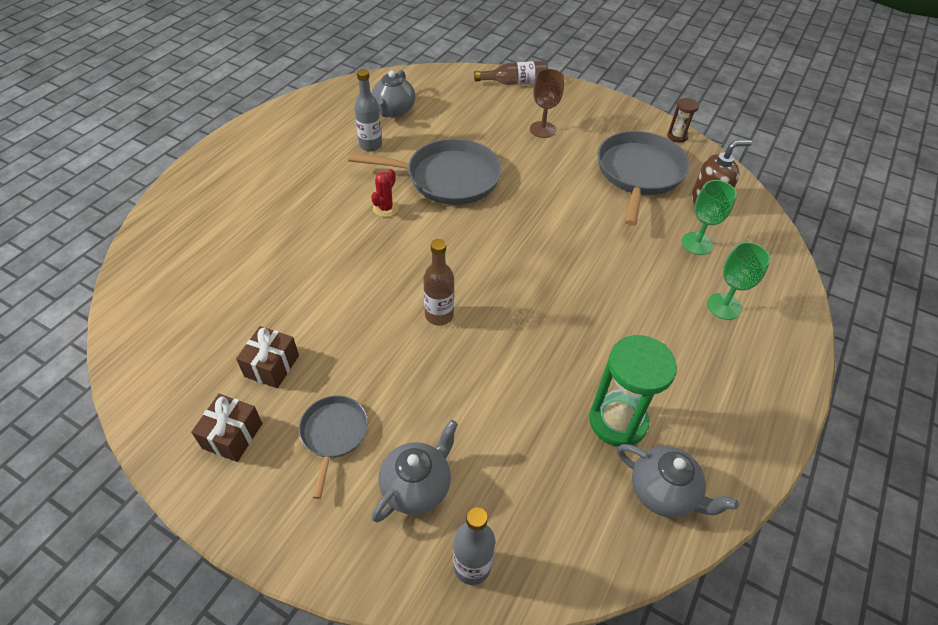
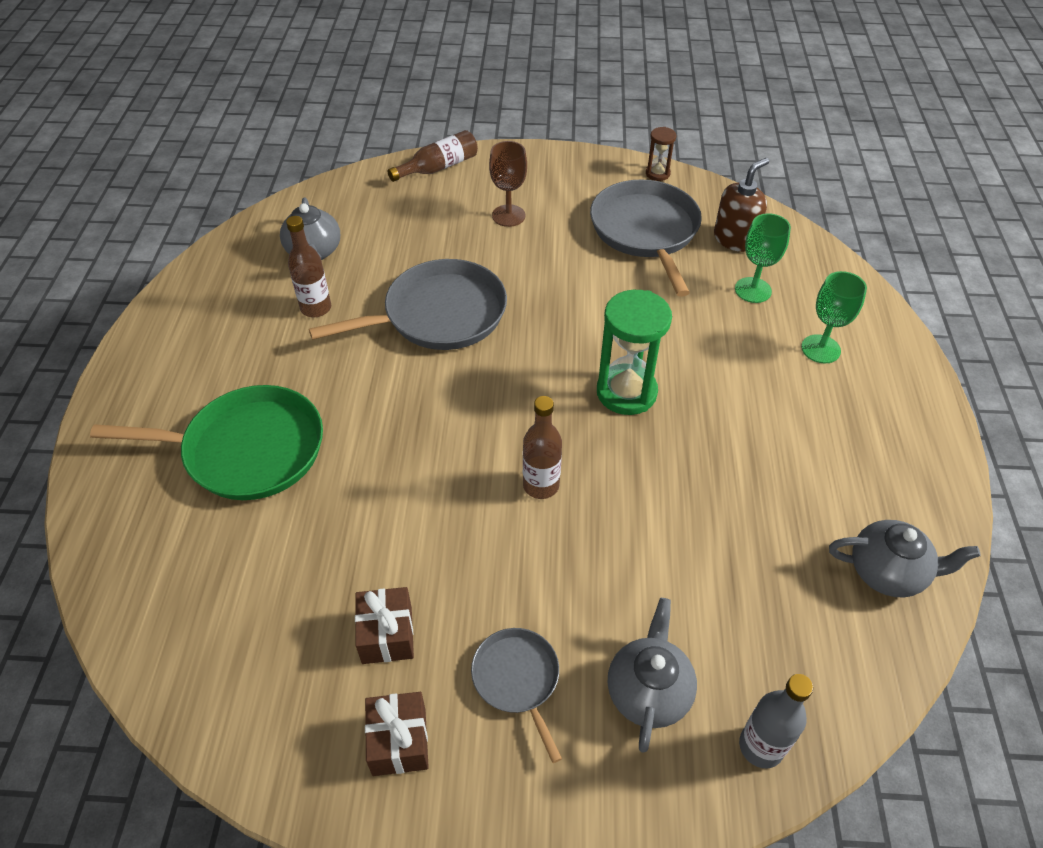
camera: 25 degrees left, 0 degrees up
(268, 216) = (247, 450): none -> green pan
(370, 145) = (316, 308): grey bottle -> brown bottle
(385, 208) = (390, 381): red cactus -> none
(617, 421) = (799, 519): green hourglass -> green hourglass (626, 392)

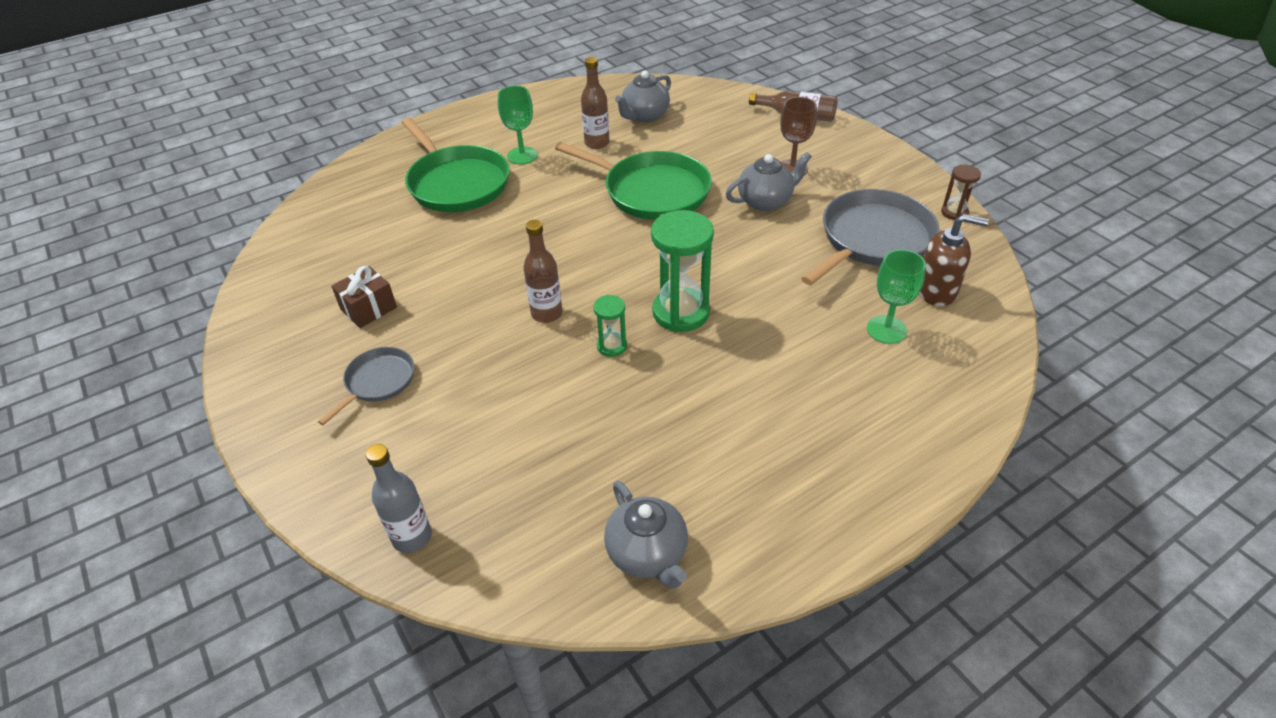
camera: 55 degrees right, 5 degrees down
(399, 741) = (298, 353): brown gift -> none
(439, 315) = (652, 191): grey pan -> green pan
(628, 462) = (612, 346): none -> green hourglass
(648, 691) = (415, 452): grey teapot -> grey teapot (765, 201)
(820, 349) = (867, 403): green goblet -> green goblet (522, 155)

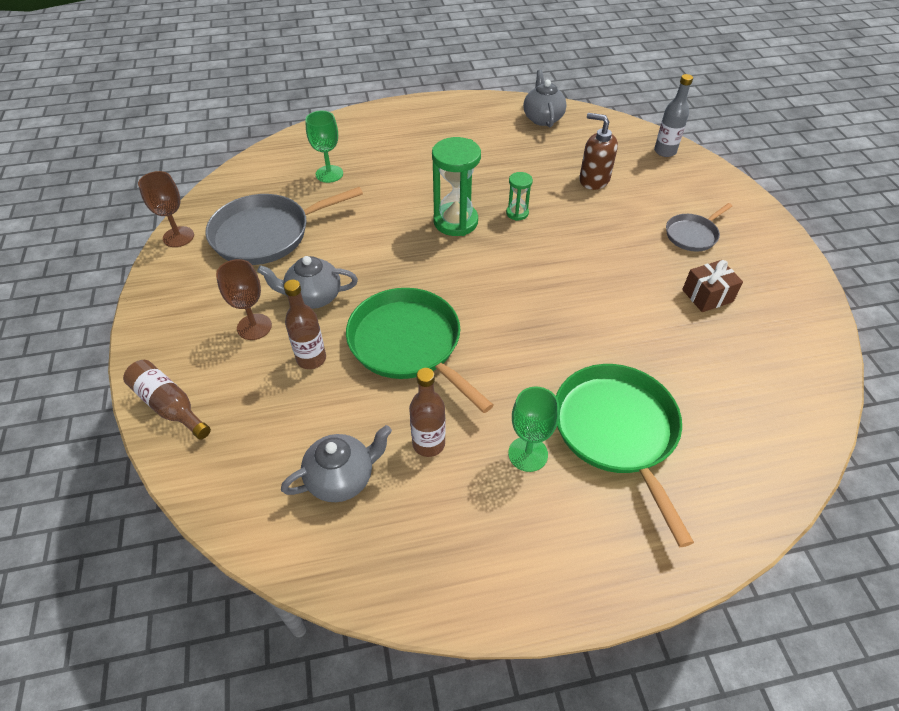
camera: 160 degrees left, 5 degrees up
(547, 314) = (557, 249): brown bottle -> brown bottle (311, 359)
(936, 291) = (269, 186): brown soap dispenser -> brown soap dispenser (594, 180)
(954, 212) = (178, 237): brown hourglass -> brown goblet

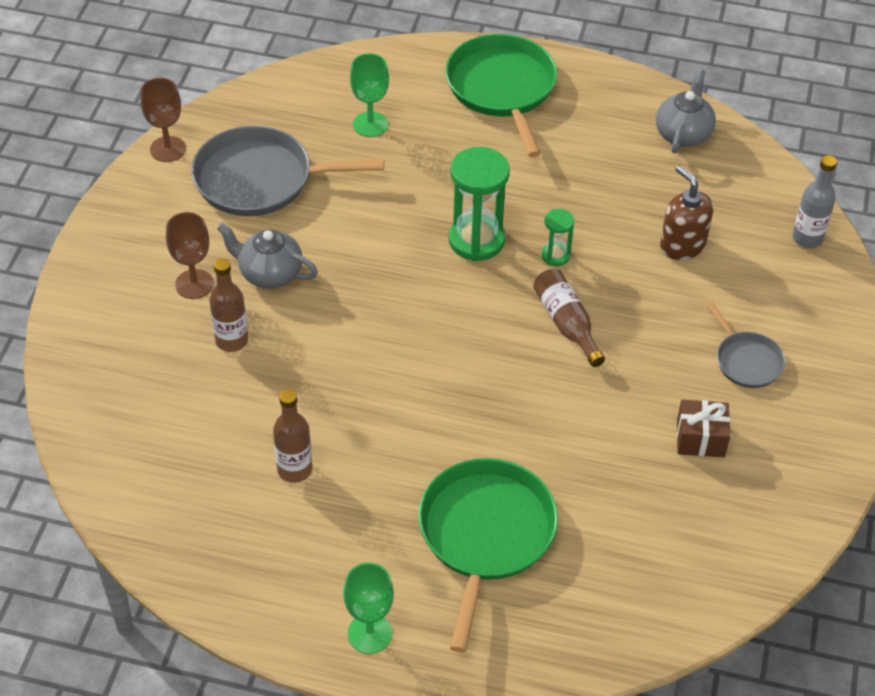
camera: 25 degrees right, 0 degrees up
(169, 406) = (78, 335): brown bottle -> brown bottle (566, 323)
(341, 478) = (197, 467): grey teapot -> none
(408, 344) = (336, 363): green pan -> green pan (502, 89)
(528, 454) = (382, 518): green goblet -> green goblet (370, 633)
(692, 235) = (746, 361): grey pan -> grey pan turned 105 degrees counterclockwise

